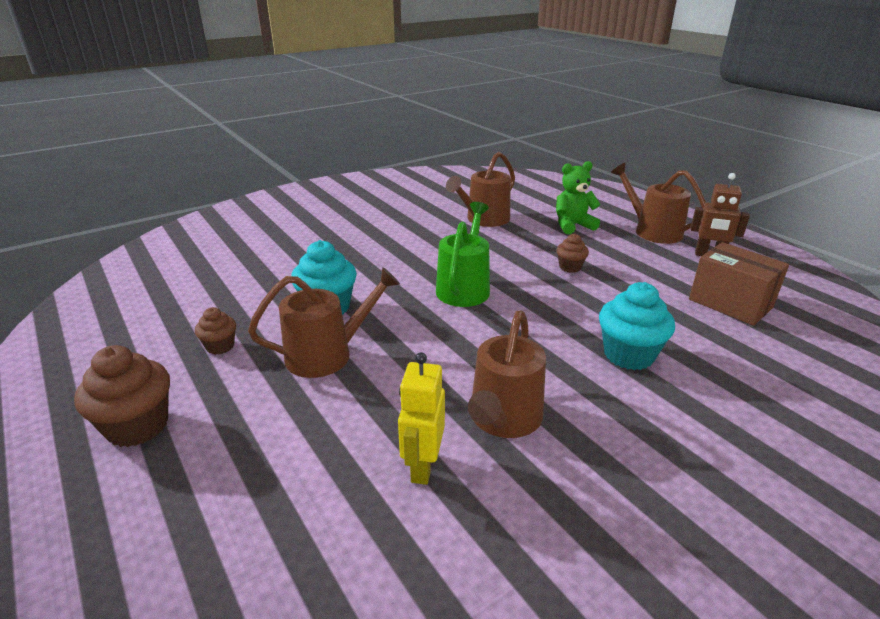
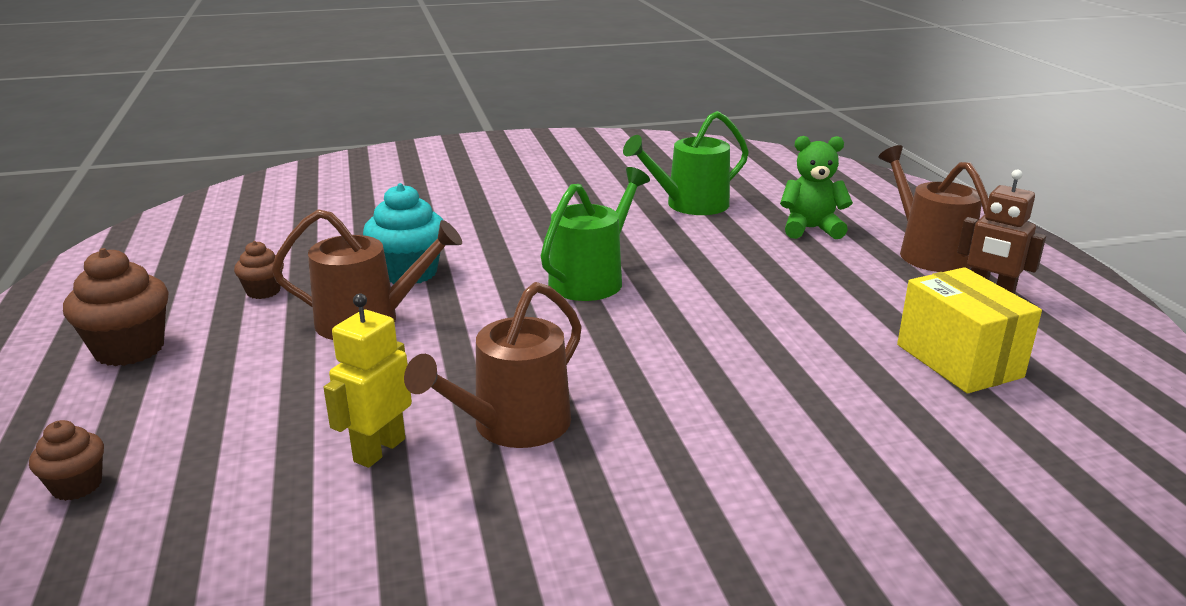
camera: 20 degrees right, 5 degrees down
(484, 219) = (690, 205): brown watering can -> green watering can
(570, 267) = (757, 278): brown cupcake -> brown cupcake (77, 486)
(628, 355) = (741, 392): turquoise cupcake -> none
(730, 303) = (958, 361): brown box -> yellow box

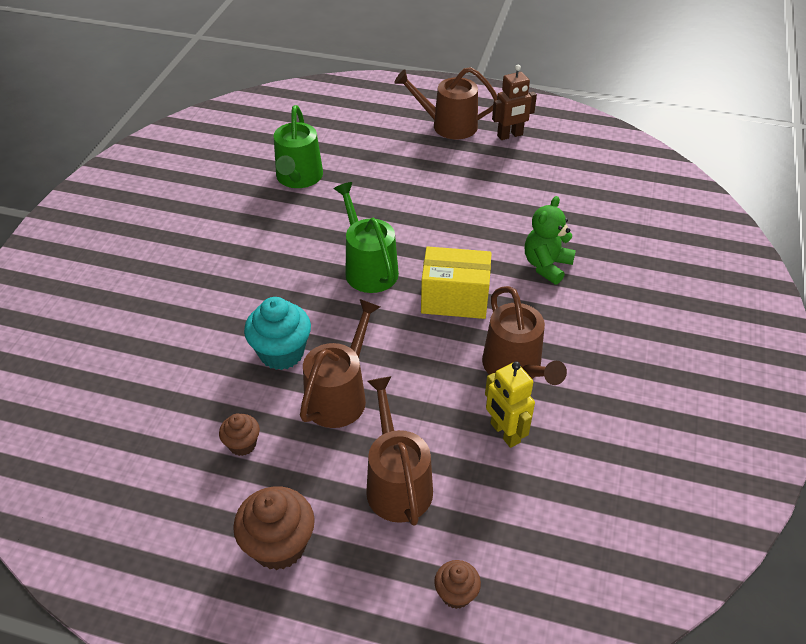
camera: 60 degrees left, 20 degrees up
(248, 393) = (397, 483): none -> brown watering can
(811, 229) = (381, 149): green teddy bear -> green teddy bear (546, 265)
(958, 361) = (560, 182): yellow box -> yellow box (454, 299)

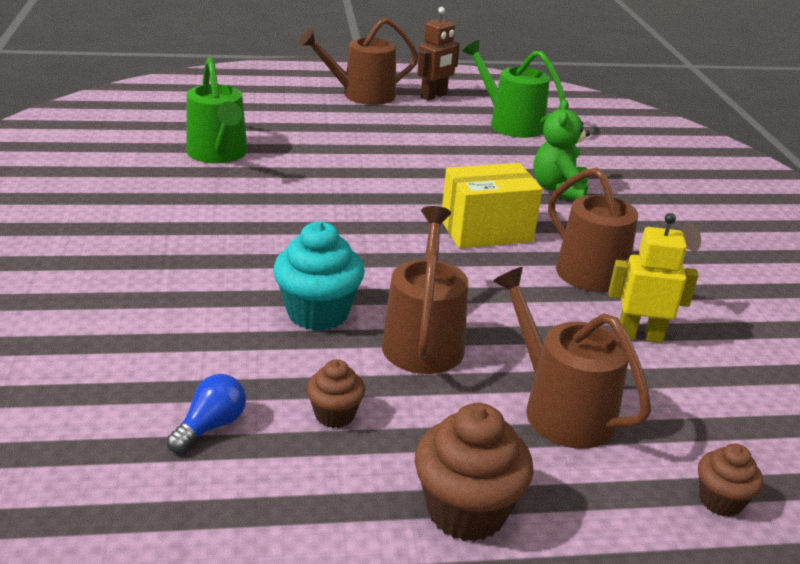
camera: 25 degrees left, 15 degrees down
(163, 431) = (211, 426): none -> blue light bulb
(368, 268) = (366, 219): green watering can -> green watering can (511, 123)
(504, 433) = (639, 335): yellow robot -> yellow robot turned 150 degrees clockwise

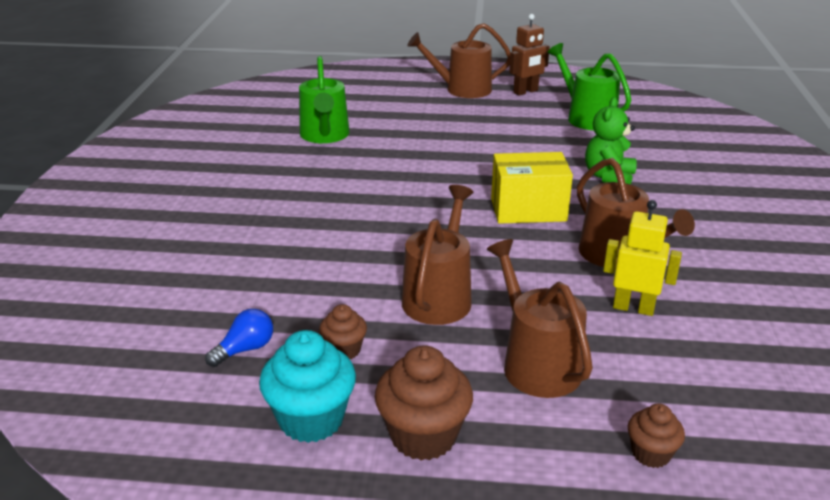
camera: 15 degrees right, 0 degrees up
(318, 313) = (359, 269): turquoise cupcake -> turquoise cupcake (311, 419)

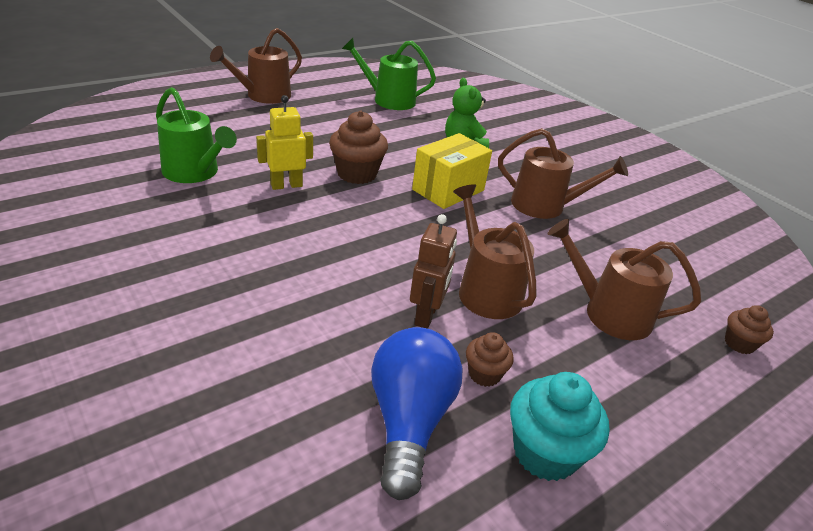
camera: 45 degrees left, 5 degrees up
(245, 349) = (409, 421): blue light bulb -> blue light bulb, size x2.02
(423, 436) = (627, 414): brown cupcake -> brown cupcake (357, 174)
(526, 92) = (317, 87): brown robot -> brown robot (426, 315)
(633, 308) = (602, 242): yellow robot -> yellow robot (286, 185)

